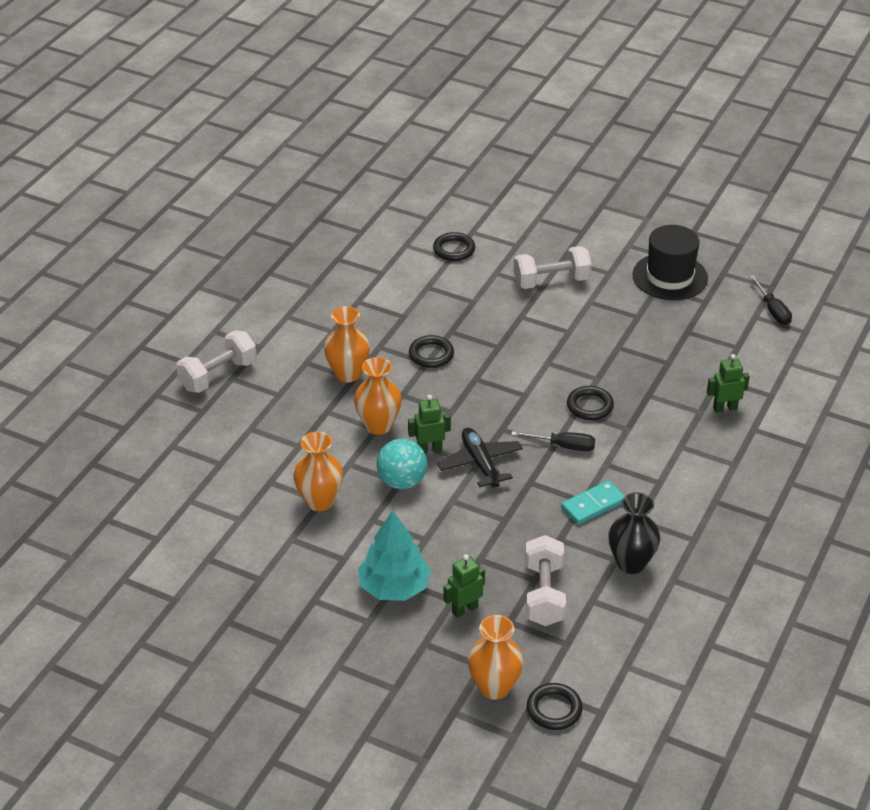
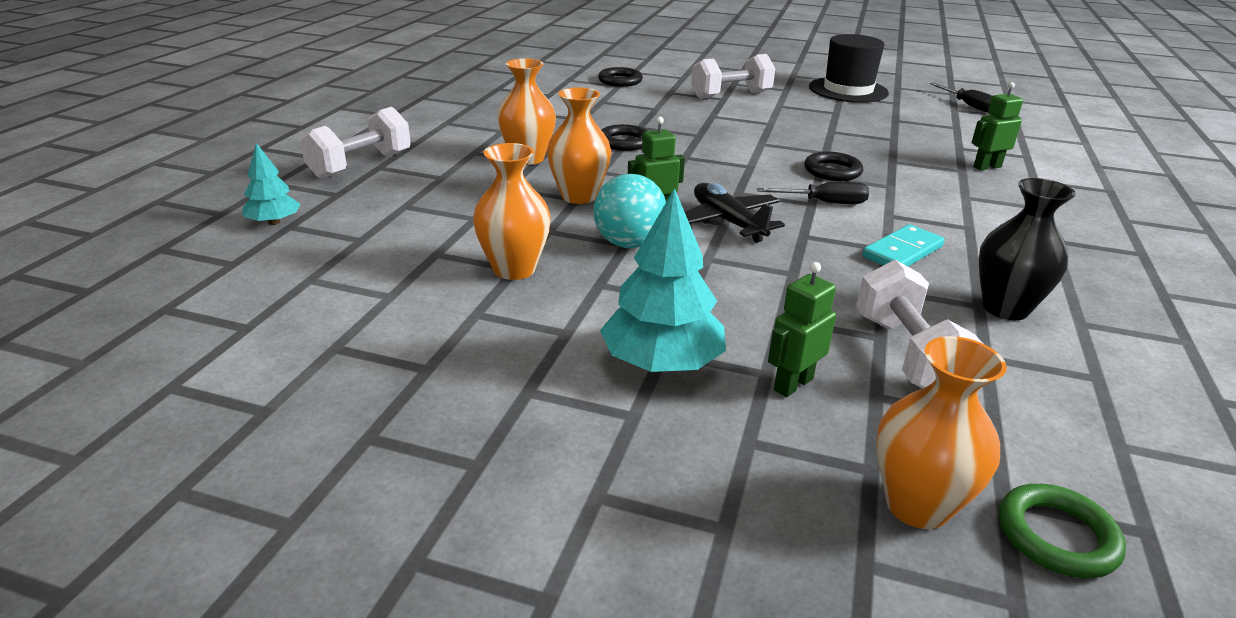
camera: 10 degrees left, 10 degrees down
(161, 441) = (274, 222): none -> turquoise tree
(554, 709) = (1056, 536): black ring -> green ring

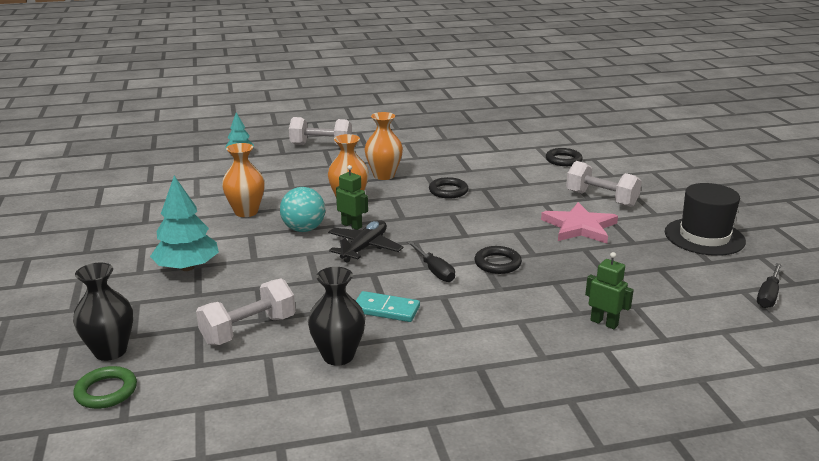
camera: 60 degrees right, 5 degrees down
(783, 119) = (579, 227): none -> pink star
(793, 384) = (192, 303): green robot -> none
(917, 505) = (110, 351): orange vase -> black vase

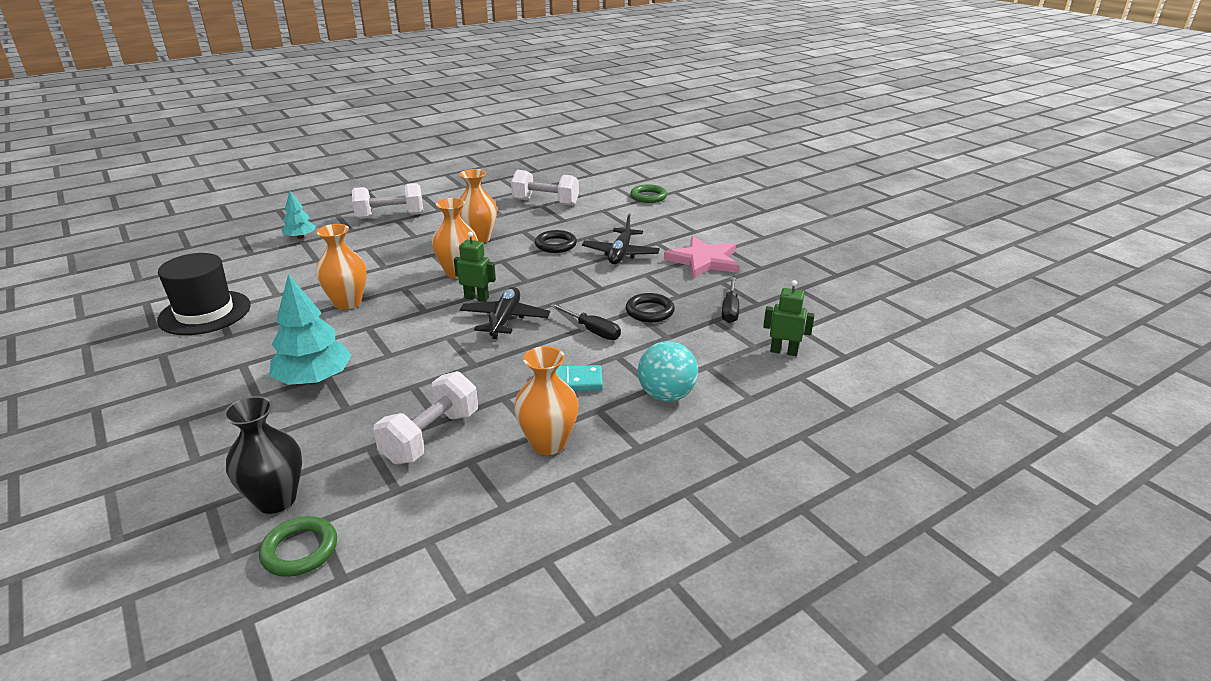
camera: 20 degrees left, 5 degrees up
(304, 229) = (426, 311): turquoise ball -> turquoise ball (666, 395)
(338, 356) = (548, 443): black vase -> orange vase
(503, 208) = (620, 253): none -> black plane
(563, 160) = (648, 197): black ring -> green ring
(601, 199) = (706, 230): white dumbbell -> white dumbbell (545, 202)
(704, 237) = (817, 252): black hat -> black hat (205, 313)
(768, 295) = (903, 297): black screwdriver -> black screwdriver (730, 310)

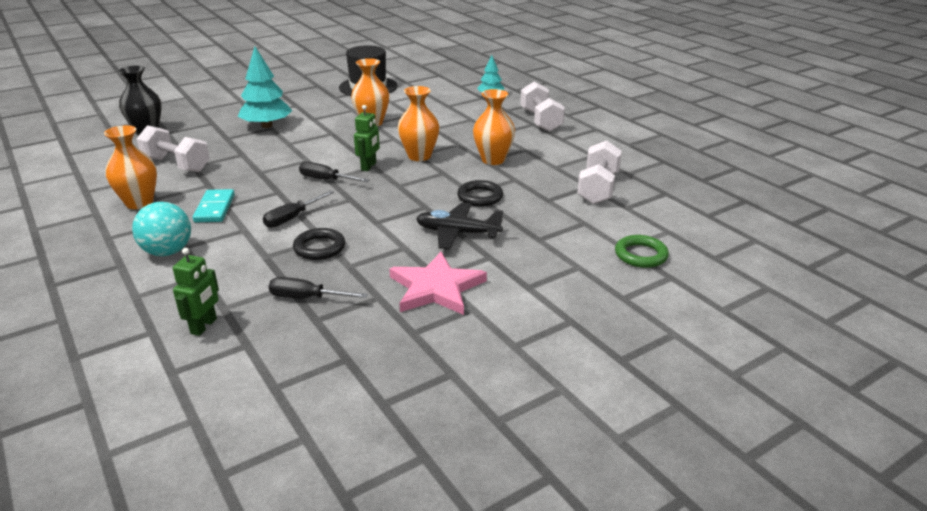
camera: 90 degrees right, 0 degrees up
(300, 550) = (99, 142): green ring -> none
(505, 320) = (326, 180): black plane -> black screwdriver

